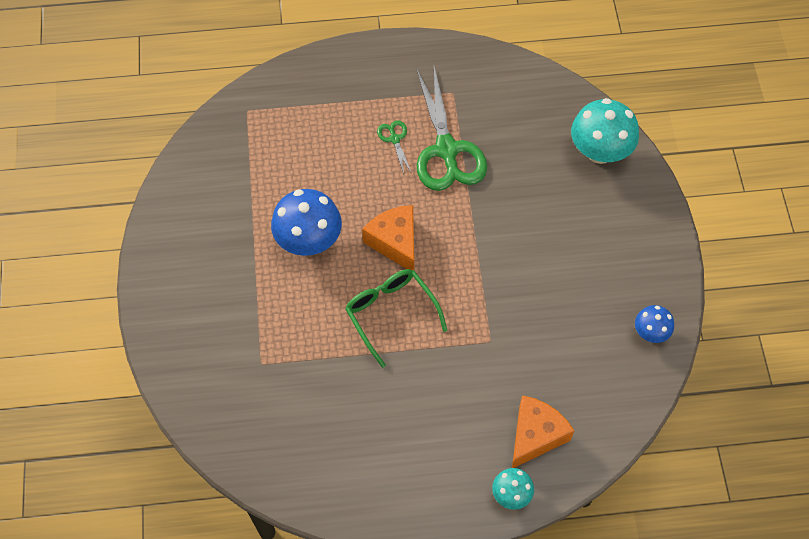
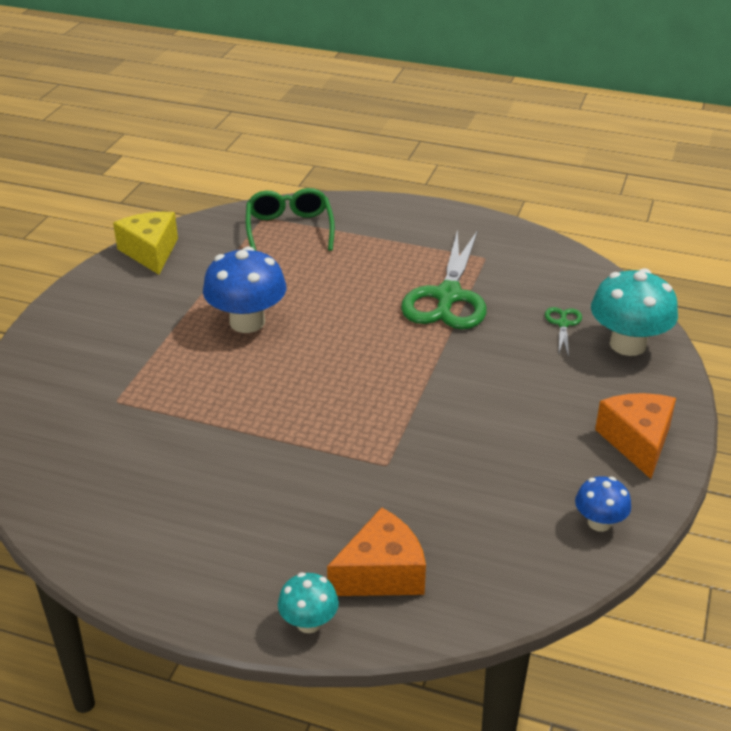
camera: 25 degrees right, 25 degrees down
(179, 191) = (150, 252): none -> yellow cheese
(391, 314) = (289, 405): green glasses -> green glasses (289, 229)
(394, 139) = (397, 274): green scissors -> green scissors (563, 324)
(395, 242) = (338, 350): orange cheese -> orange cheese (637, 442)

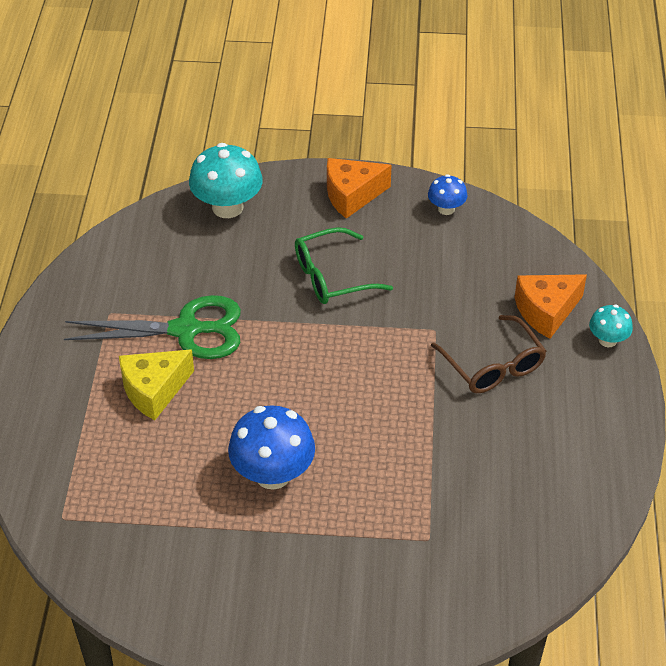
camera: 105 degrees left, 10 degrees up
(150, 252) = (162, 606): yellow cheese -> yellow cheese (154, 390)
(289, 229) = (84, 486): green glasses -> green glasses (332, 277)
(312, 500) = (493, 366): none -> brown glasses
(382, 573) = (546, 311): orange cheese -> orange cheese turned 75 degrees counterclockwise
(563, 324) = (209, 248): green scissors -> none

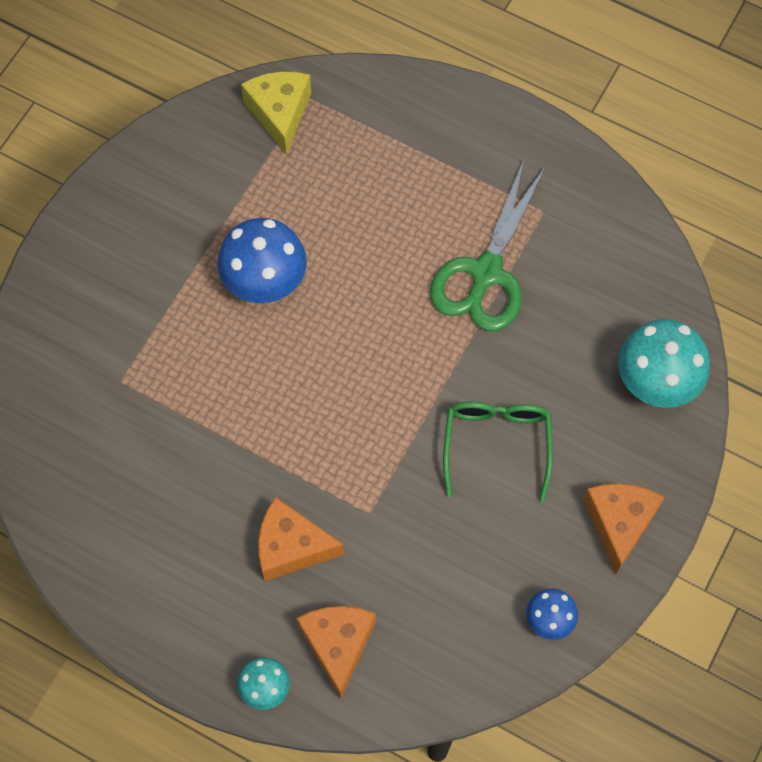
camera: 115 degrees right, 20 degrees up
(154, 390) = (419, 217): yellow cheese -> yellow cheese (280, 113)
(493, 366) = (291, 547): brown glasses -> orange cheese

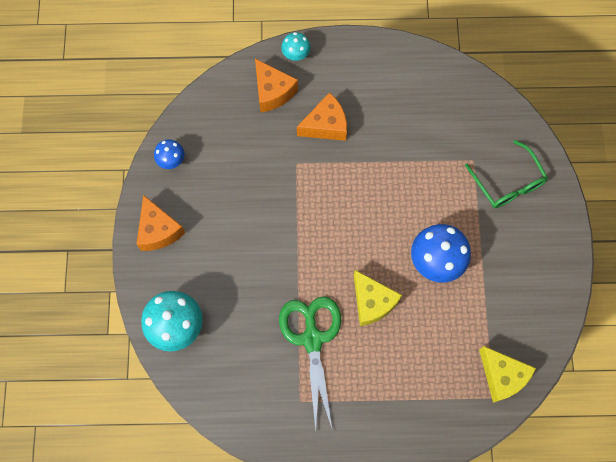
camera: 150 degrees right, 5 degrees up
(381, 275) = (372, 302): none -> yellow cheese
(497, 444) = (249, 238): green glasses -> green glasses (508, 183)

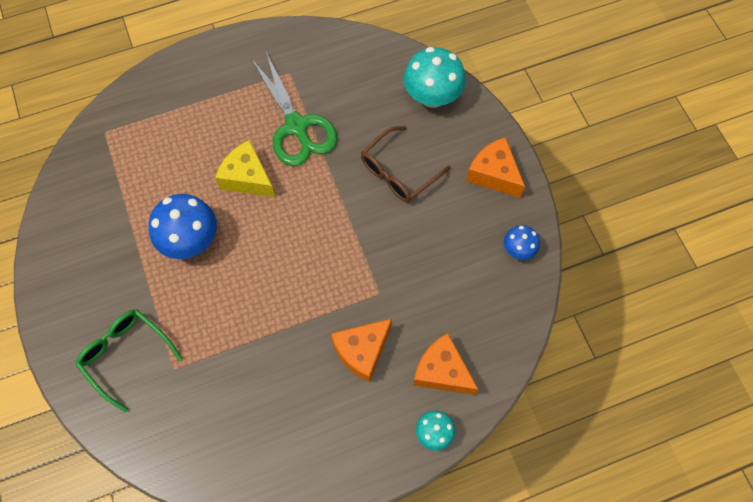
camera: 160 degrees right, 5 degrees down
(239, 261) = (398, 172): none -> brown glasses
(502, 376) = (98, 153): yellow cheese -> none

